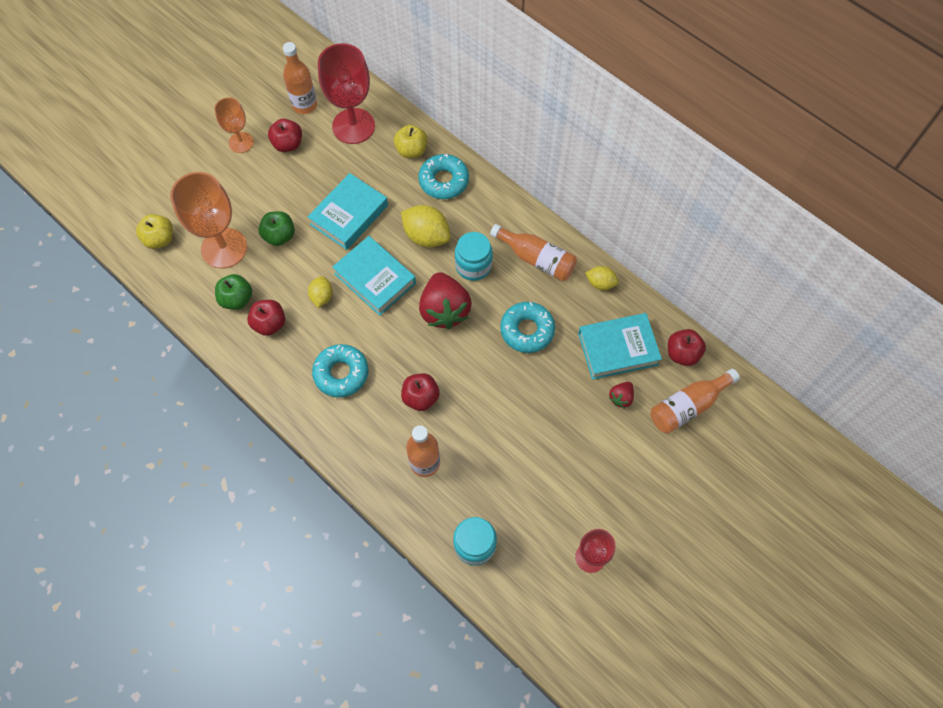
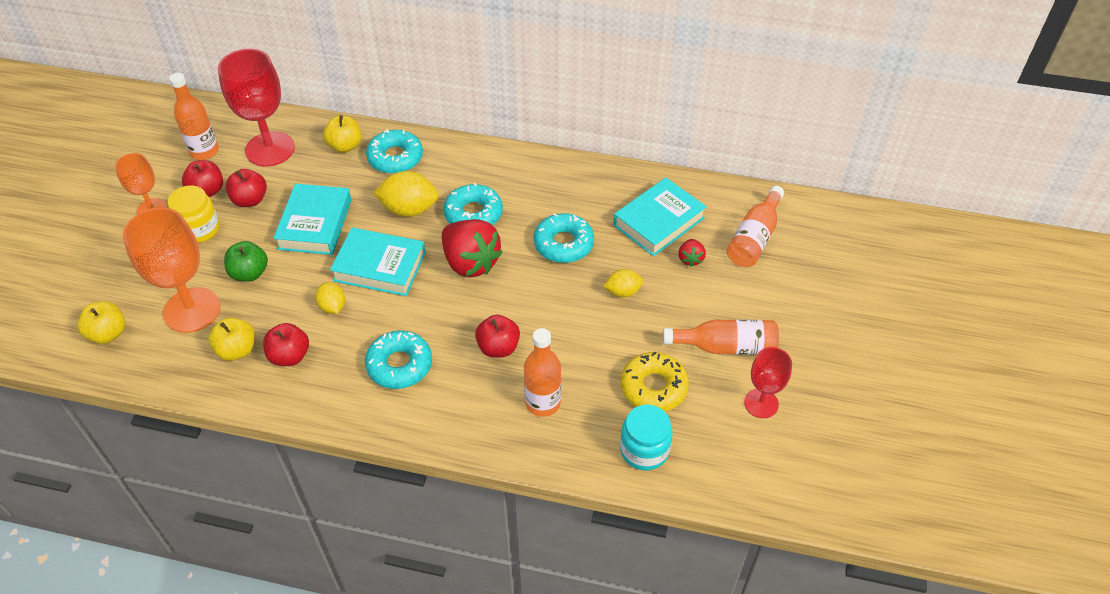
camera: 30 degrees left, 15 degrees down
(237, 299) = (237, 350): green apple -> yellow apple
(265, 177) = (199, 229): none -> yellow jar
(473, 265) = (473, 214): turquoise jar -> turquoise donut
(516, 496) = (653, 387): none -> yellow donut
(536, 259) = (531, 183): orange bottle -> orange bottle (725, 346)
(600, 283) = (605, 177): yellow lemon -> yellow lemon (622, 292)
(682, 354) = (718, 200): red apple -> red apple (250, 200)

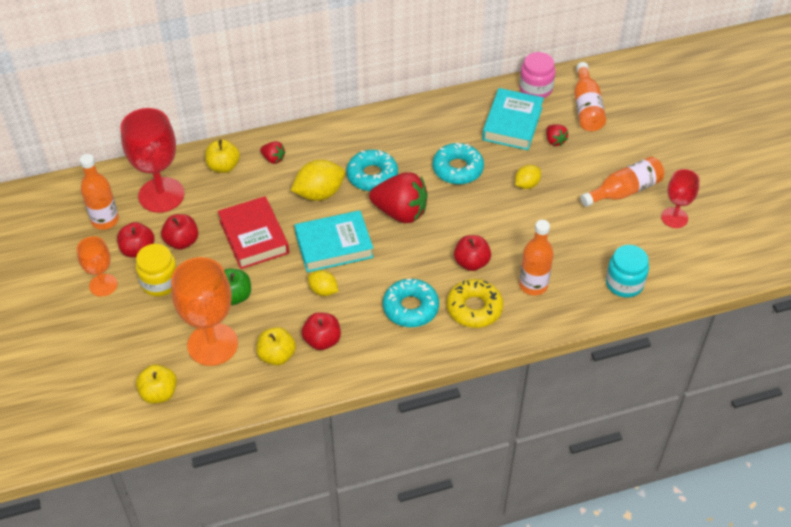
camera: 30 degrees left, 0 degrees up
(315, 224) = (254, 237): turquoise book -> red book
(395, 158) = (273, 159): turquoise donut -> red strawberry
(653, 387) = (598, 240): yellow donut -> yellow donut (474, 308)
(713, 195) = (535, 89): none -> pink jar

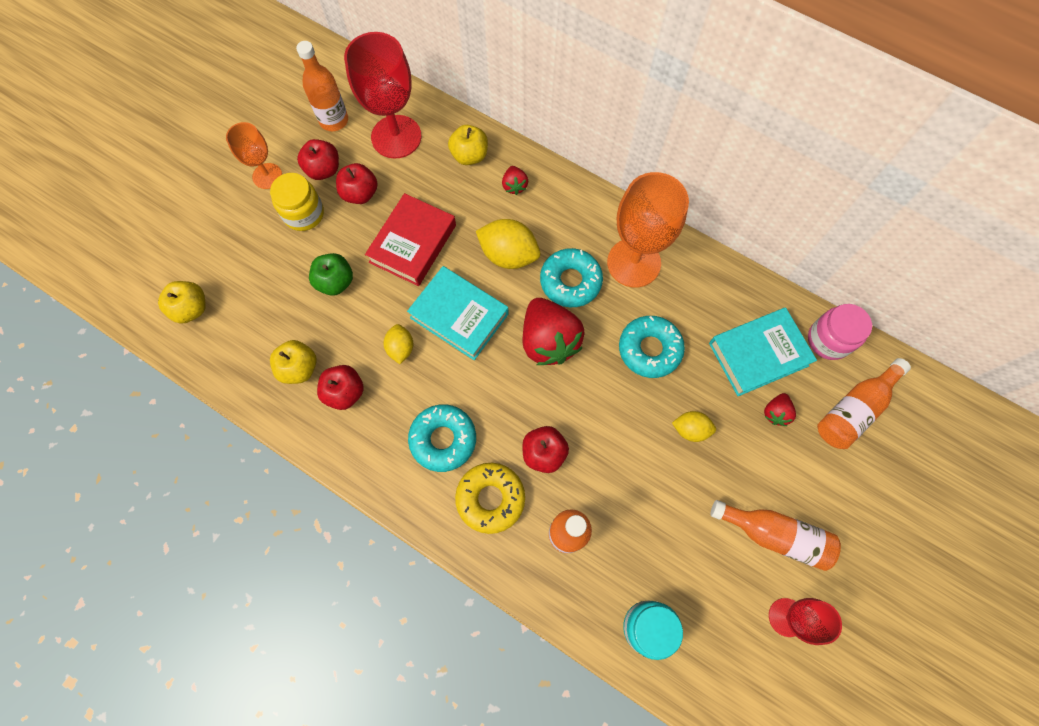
camera: 50 degrees right, 20 degrees up
(212, 344) = (271, 307): orange goblet -> orange goblet (633, 263)

